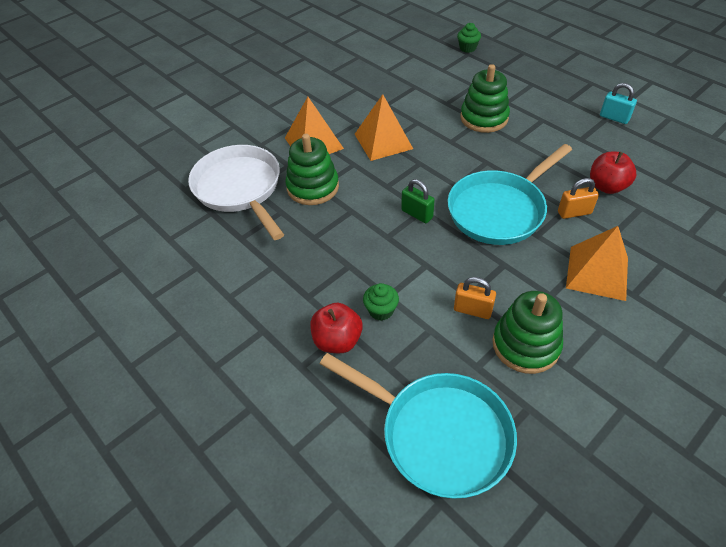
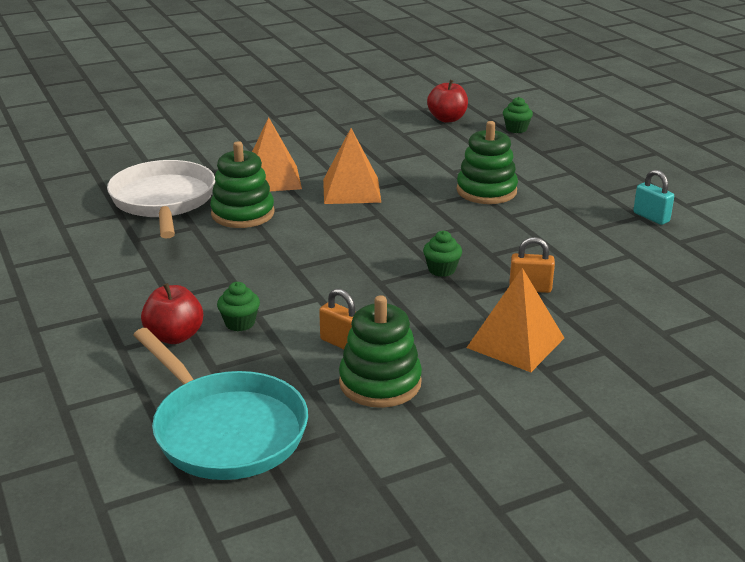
camera: 15 degrees right, 20 degrees down
(417, 214) = (342, 255): green padlock -> none
(500, 210) = (441, 270): turquoise pan -> green cupcake
(606, 186) = (590, 274): red apple -> red apple (447, 119)

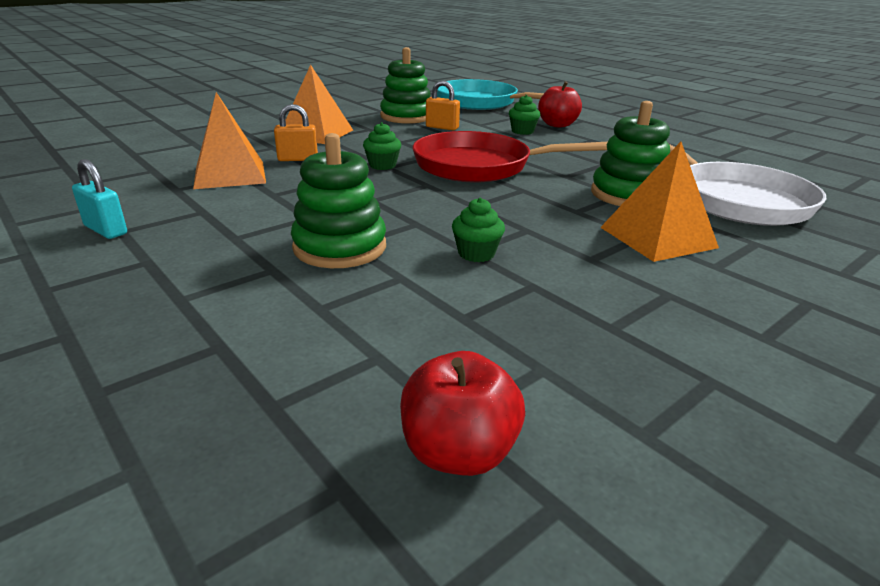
camera: 165 degrees right, 0 degrees up
(343, 260) = (480, 166): none -> red pan
(351, 190) = (533, 231): orange pyramid -> orange pyramid (229, 174)
(516, 129) = (259, 429): green cupcake -> green cupcake (476, 253)

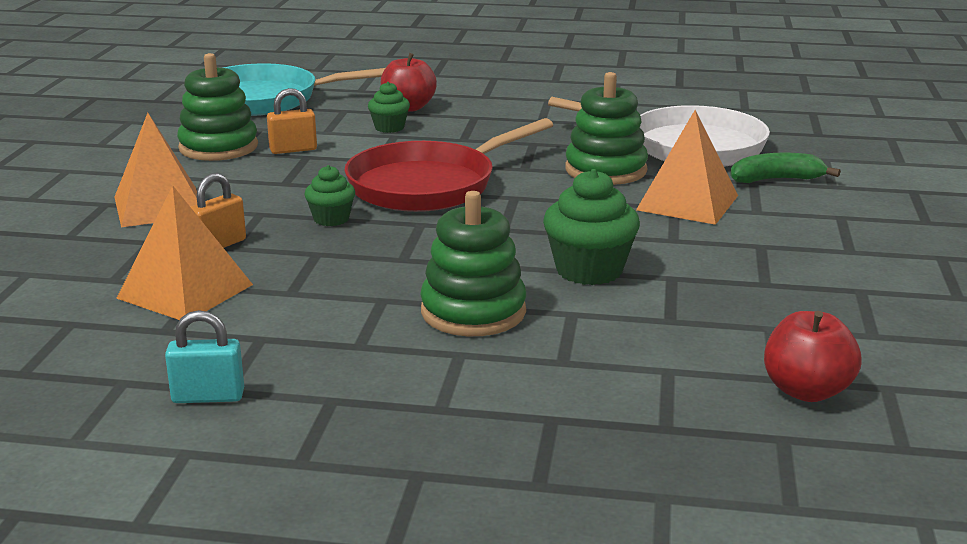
camera: 40 degrees left, 5 degrees down
(476, 253) = (589, 270): green cupcake -> green cupcake, size x1.72
(784, 248) = (776, 179): none -> green banana

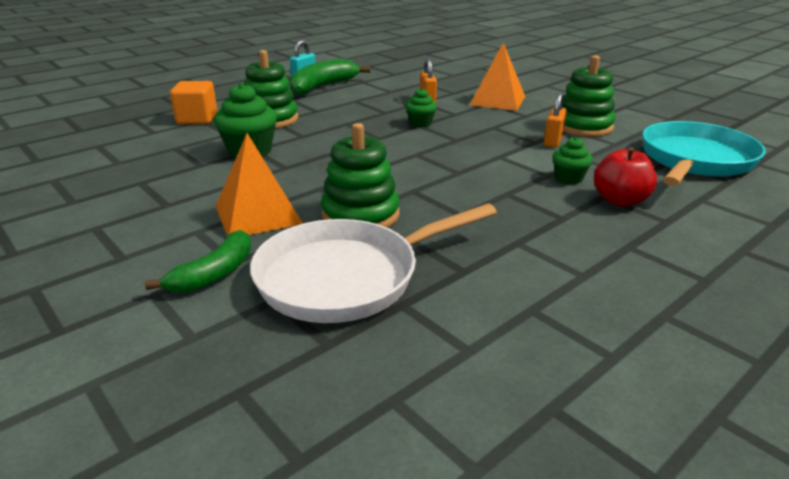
camera: 130 degrees right, 5 degrees up
(185, 291) = (390, 88): orange pyramid -> none
(247, 350) = (323, 87): none -> green banana
(429, 185) = (430, 155): red pan -> none
(568, 367) = (197, 119): none -> orange cube
(806, 391) = (79, 146): red apple -> none

